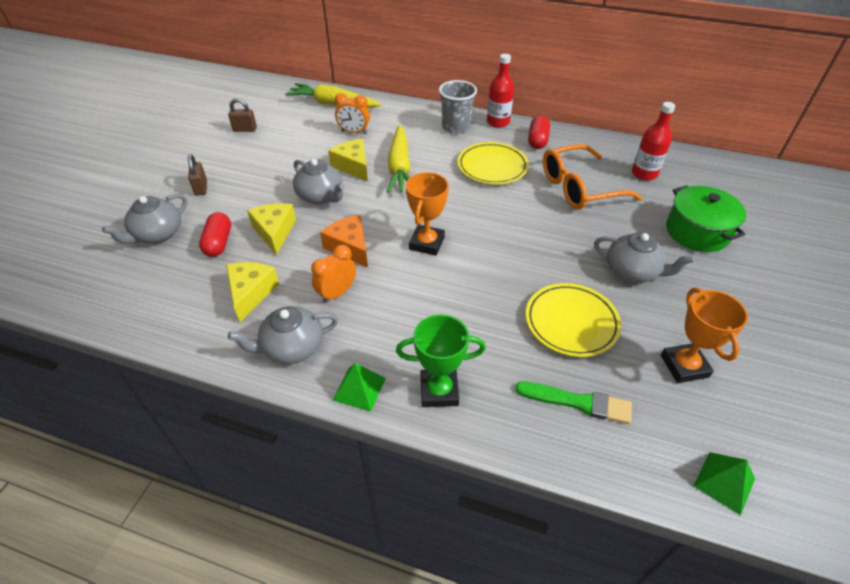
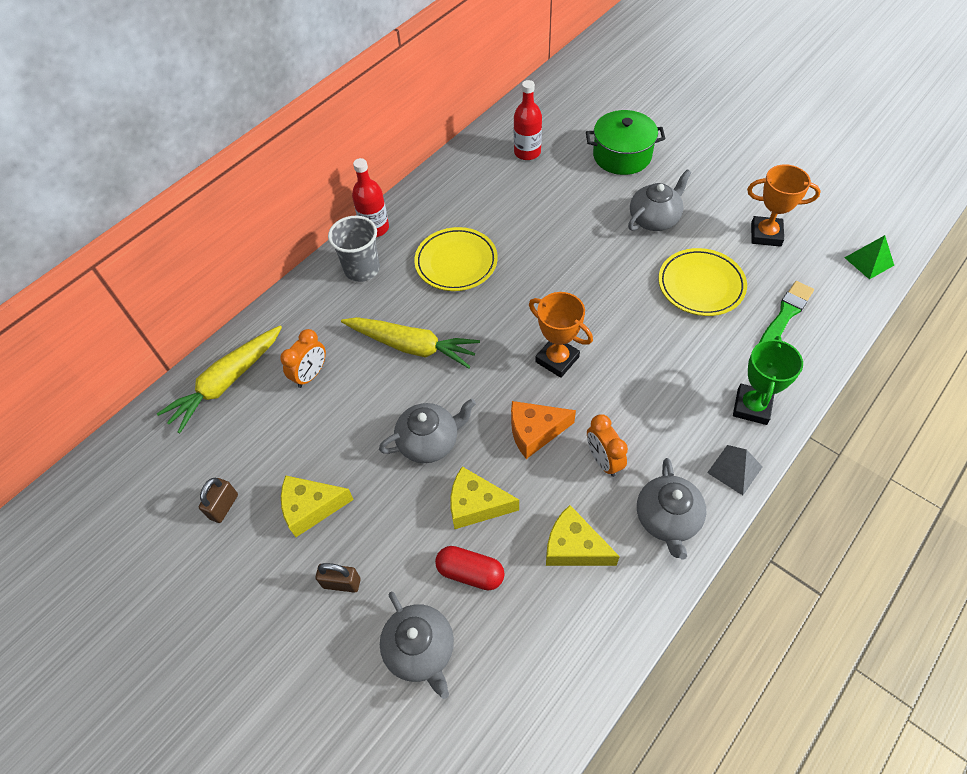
camera: 65 degrees left, 10 degrees up
(353, 166) = (385, 393): yellow cheese -> yellow cheese (311, 508)
(359, 389) = (734, 469): green pyramid -> grey pyramid
(537, 140) = (430, 208): red capsule -> none
(579, 187) = (525, 207): orange glasses -> none

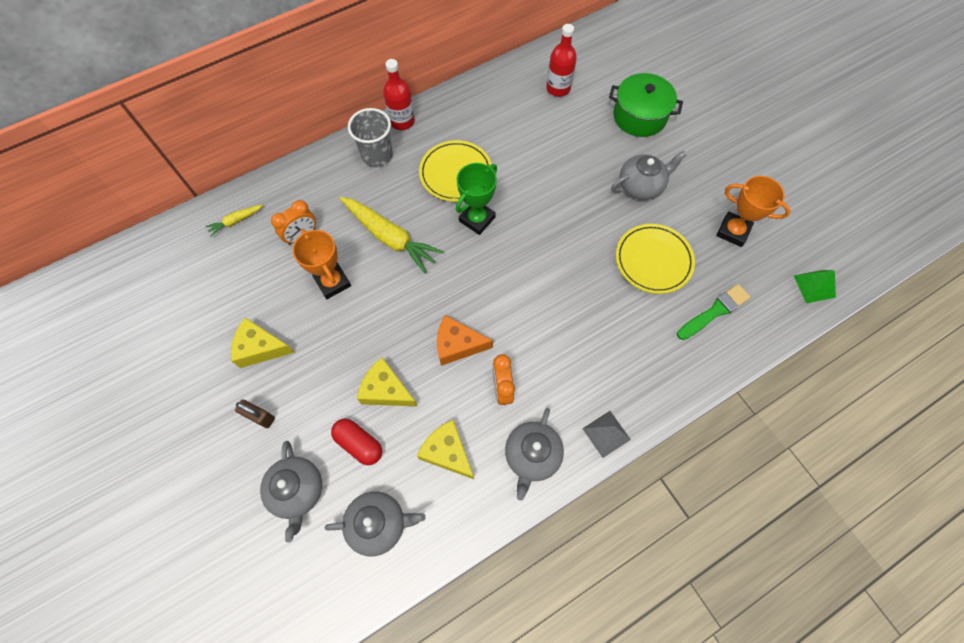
camera: 15 degrees right, 10 degrees up
(224, 506) = (197, 324): brown padlock -> none
(227, 382) = (236, 221): yellow carrot -> yellow carrot, size x0.48
(429, 441) = (371, 324): grey teapot -> grey teapot (378, 523)
(557, 359) = (502, 288): orange trophy -> orange trophy (332, 282)
(751, 407) = (646, 384): green trophy -> green trophy (477, 219)

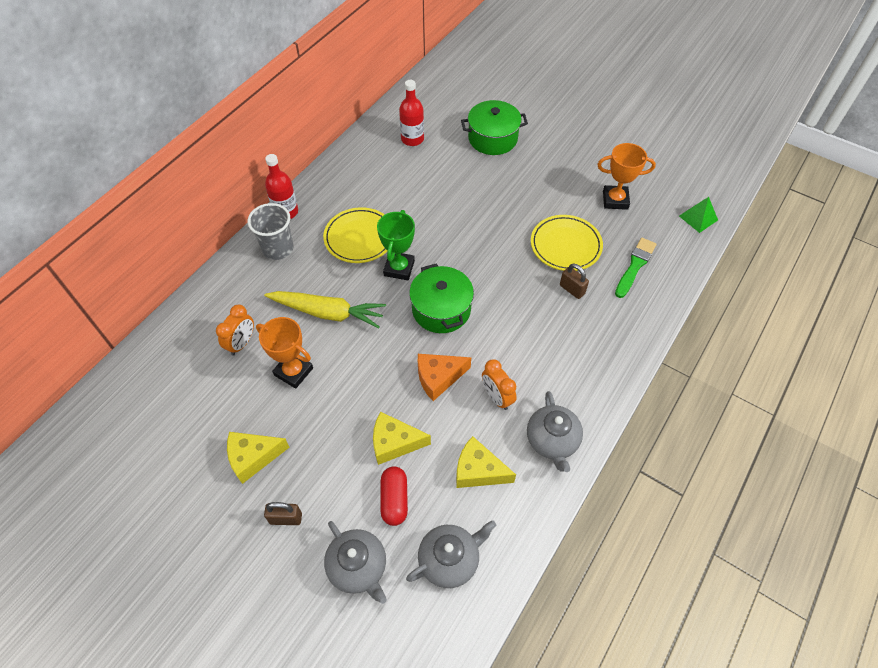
camera: 25 degrees left, 10 degrees down
(236, 221) = (167, 355): yellow carrot -> none
(359, 444) = (394, 499): red capsule -> red capsule turned 75 degrees clockwise
(495, 277) = (441, 309): none -> green pot
(606, 433) = (603, 396): grey pyramid -> none
(634, 310) = (572, 289): none -> brown padlock
(641, 186) = (523, 191): grey teapot -> none

